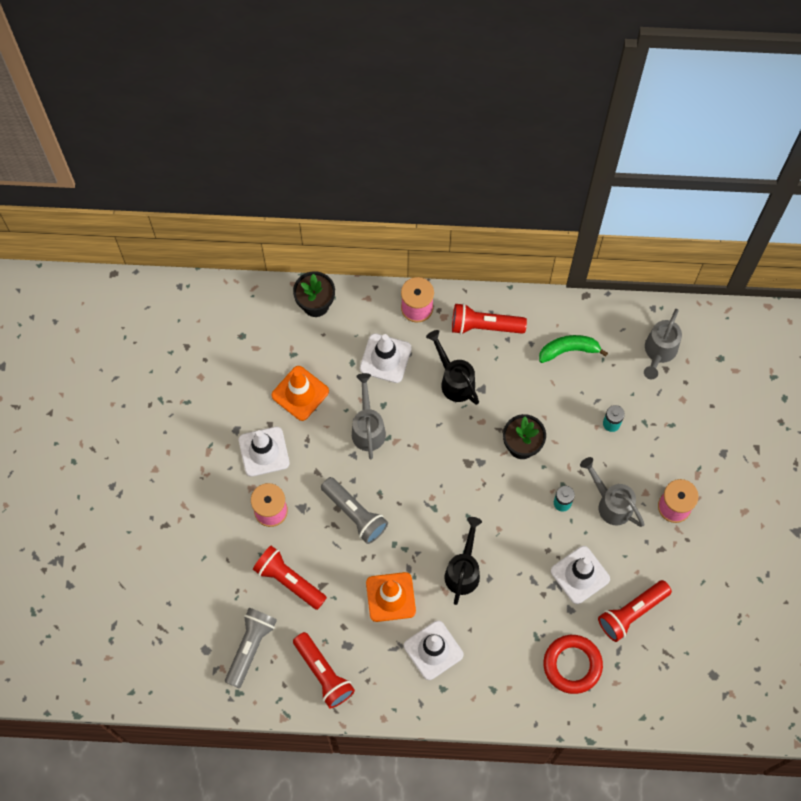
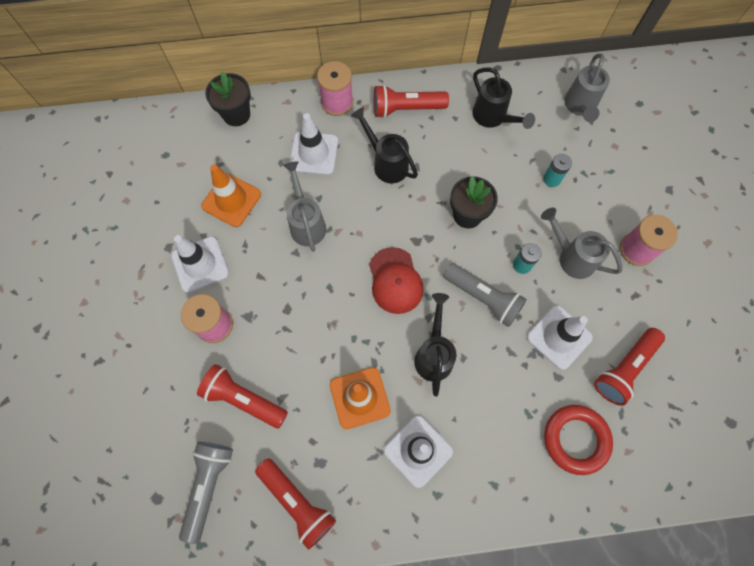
camera: 10 degrees left, 0 degrees up
(355, 514) = (306, 313): grey flashlight -> grey flashlight (483, 298)
(441, 497) = (395, 281): none -> red cap
(569, 350) = (493, 118): green banana -> black watering can

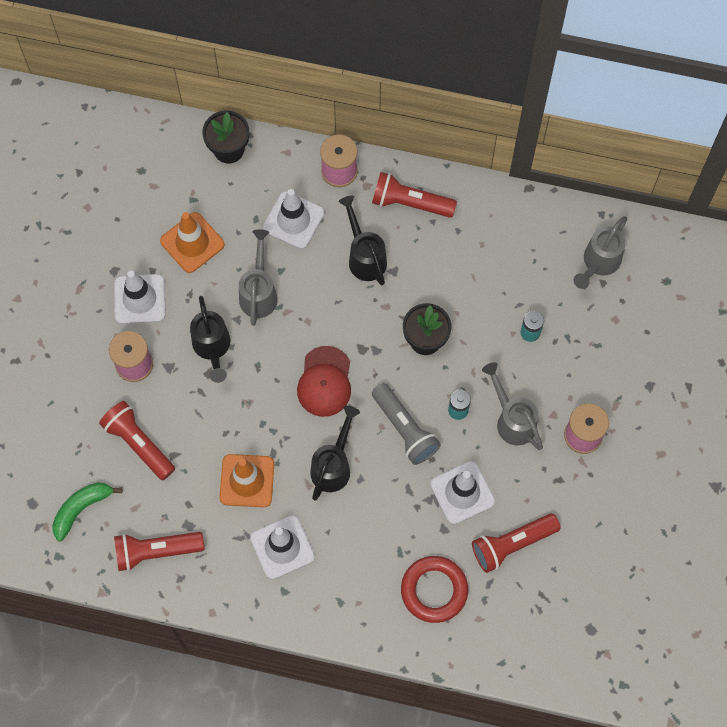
camera: 20 degrees right, 0 degrees up
(208, 485) = (81, 509): grey flashlight -> green banana
(297, 502) = (156, 551): red flashlight -> red flashlight turned 105 degrees clockwise
(493, 118) = (498, 244): black watering can -> black watering can (212, 348)

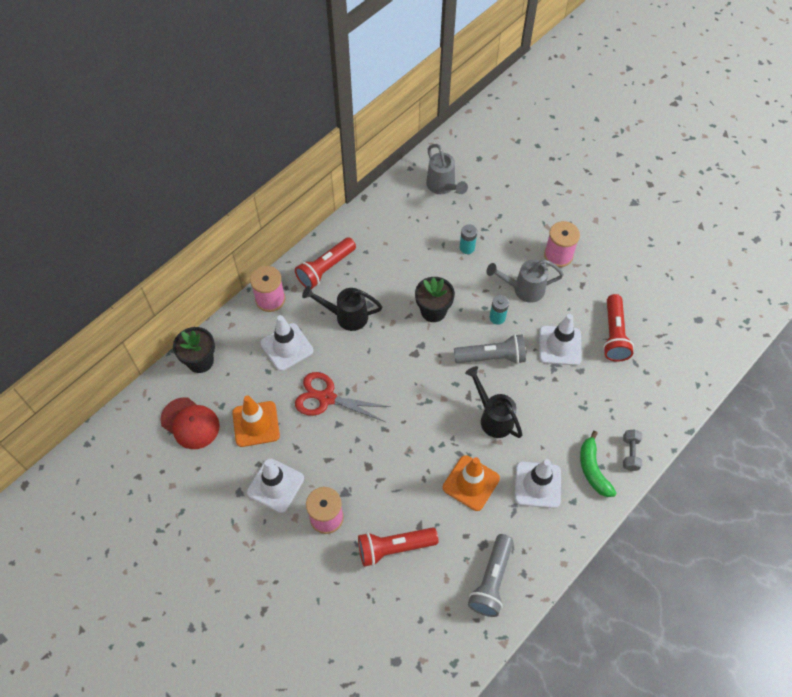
camera: 60 degrees left, 10 degrees down
(81, 509) = (423, 622): green banana -> green banana (593, 469)
(156, 551) = (492, 581): red flashlight -> grey flashlight
(212, 348) = (350, 453): black watering can -> none
(259, 292) = (327, 398): grey watering can -> red scissors
(325, 382) = (425, 390): red cap -> red cap (190, 423)
(373, 625) = (630, 453): none -> grey dumbbell
(434, 590) = (623, 400): red ring -> none

